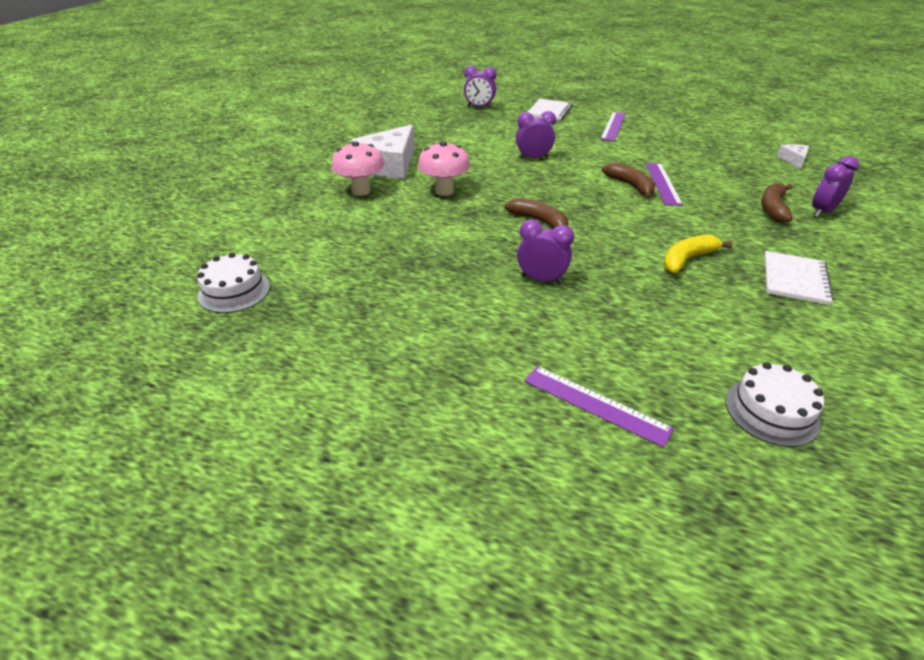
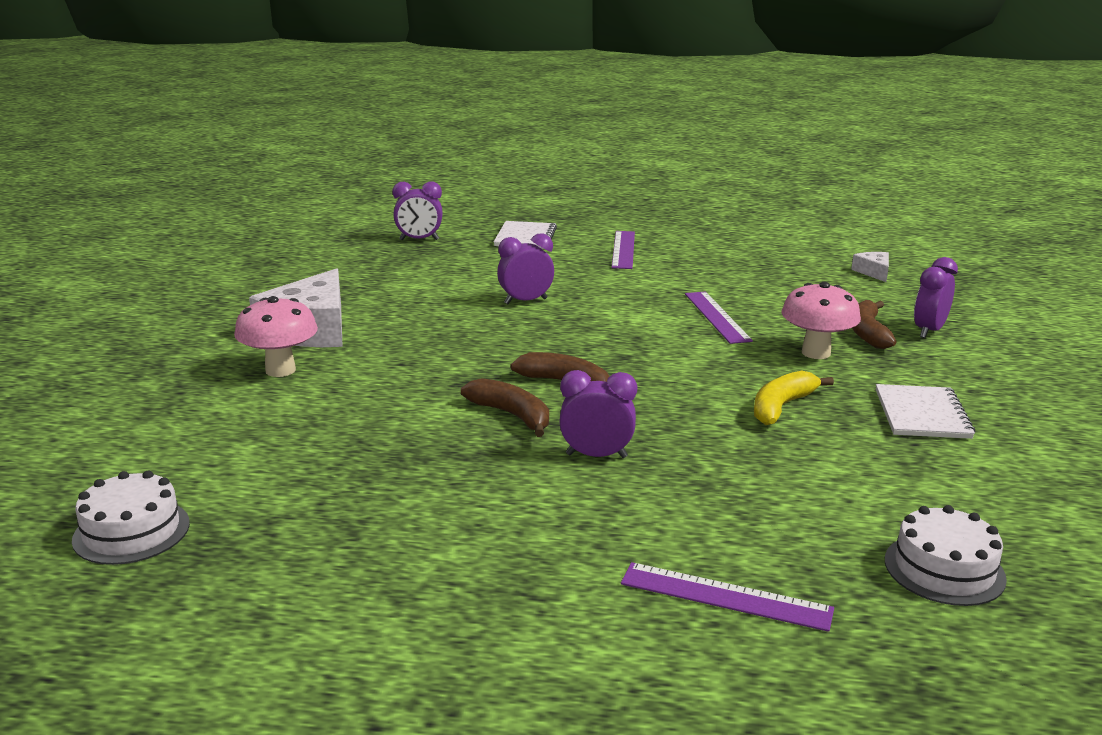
camera: 15 degrees left, 15 degrees down
(444, 191) = (410, 357): pink mushroom -> pink mushroom (816, 353)
(630, 186) = (675, 324): brown banana -> brown banana (512, 415)

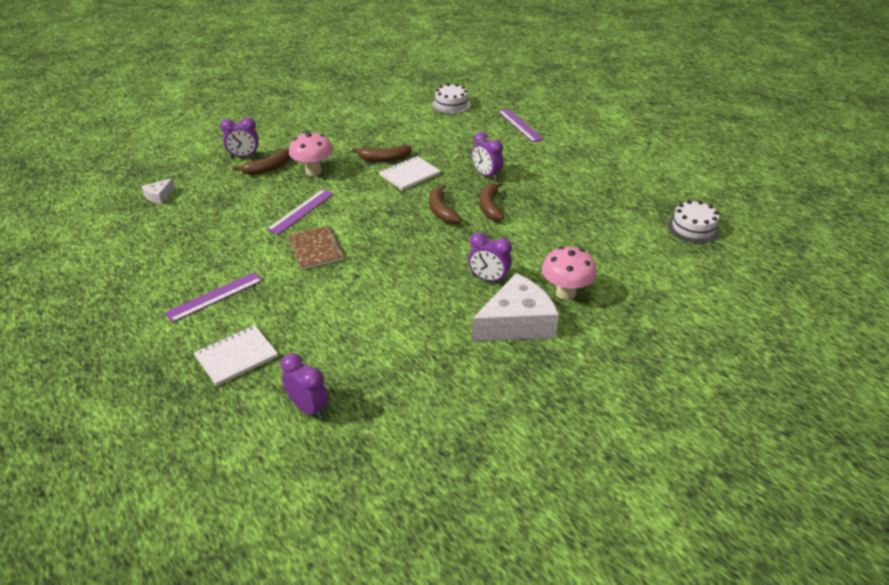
camera: 135 degrees left, 15 degrees up
(525, 301) = (364, 278): purple clock -> purple clock (488, 279)
(621, 300) = (316, 249): none -> brown notebook
(781, 407) = (384, 159): yellow banana -> brown banana
(922, 414) = (346, 134): white notebook -> white notebook (409, 174)

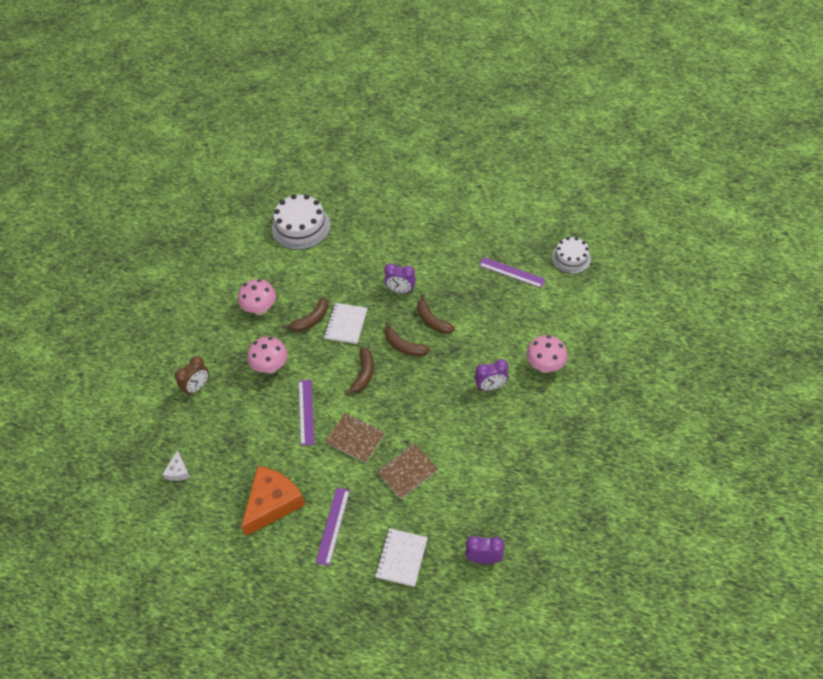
camera: 35 degrees left, 15 degrees up
(193, 253) = (273, 503): none -> orange cheese
(244, 157) = (197, 387): purple clock -> brown clock
(268, 168) = (231, 387): brown banana -> brown banana (363, 374)
(328, 297) = (407, 472): none -> brown notebook
(354, 136) = (260, 309): none -> pink mushroom
(451, 105) = (301, 227): white cake -> white cake, size x1.58
(516, 323) = (538, 410): white cheese -> none
(520, 125) = (375, 220): purple ruler -> purple ruler (511, 272)

